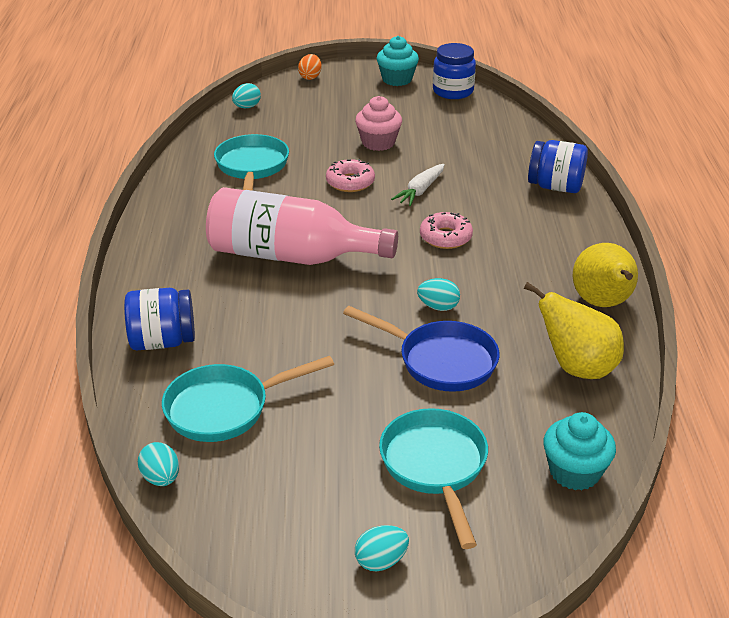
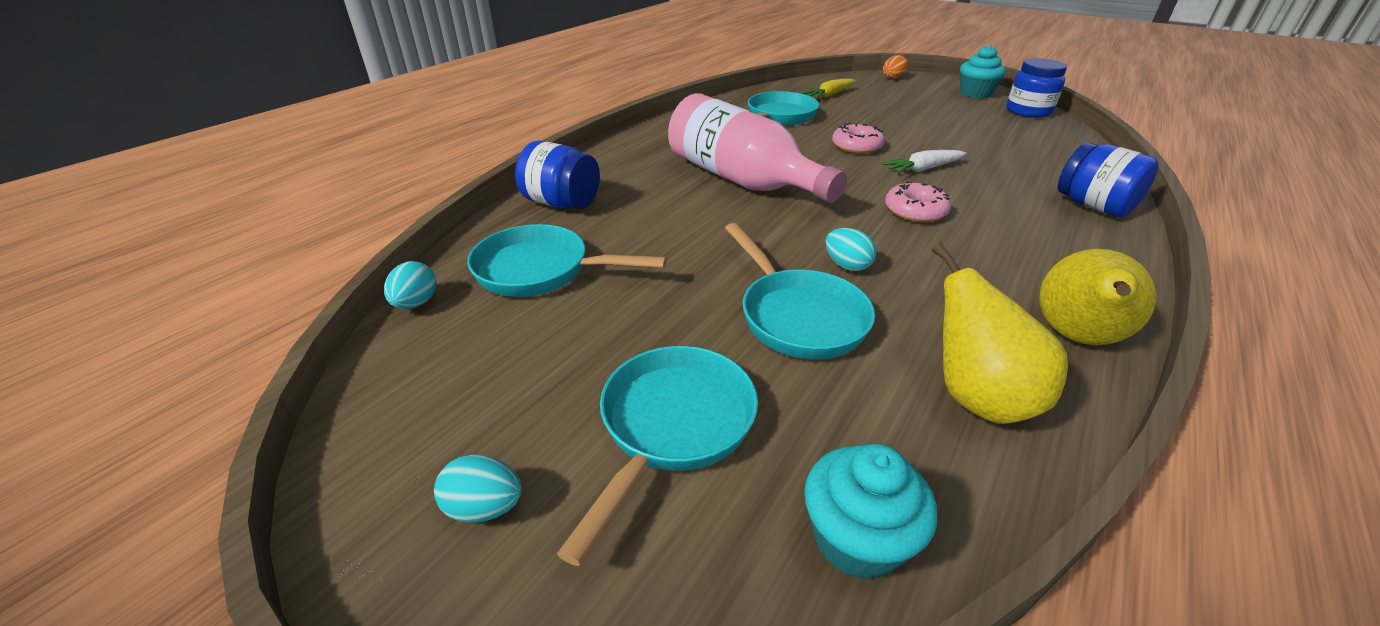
camera: 35 degrees right, 0 degrees up
(247, 107) = (818, 83): turquoise egg -> none
(272, 121) = (830, 95): none -> yellow carrot
(378, 142) = (913, 127): pink cupcake -> none
(440, 361) = (798, 316): blue pan -> turquoise pan

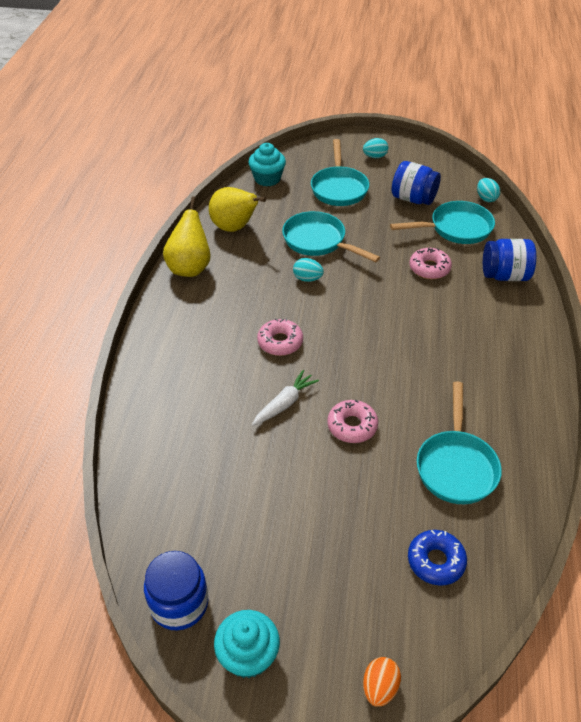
camera: 155 degrees right, 10 degrees up
(648, 233) = (429, 268): none -> pink donut
(742, 180) = (414, 338): pink bottle -> none
(830, 95) = (436, 561): yellow carrot -> blue donut
(1093, 206) = (152, 391): blue jar -> blue jar (413, 199)

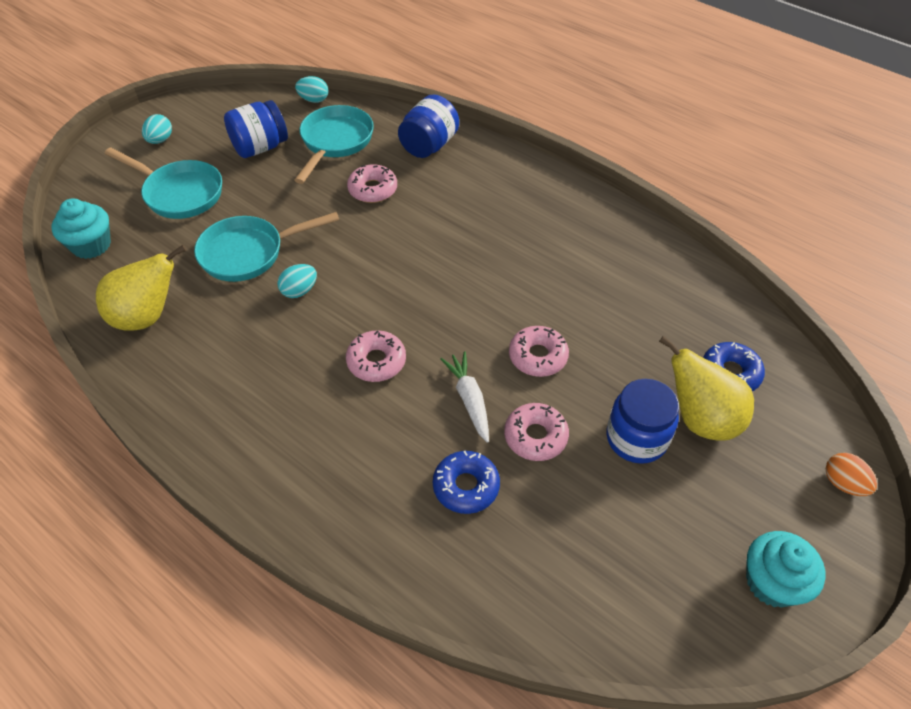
camera: 60 degrees left, 5 degrees up
(179, 603) = (683, 625): blue jar -> blue jar (636, 438)
(190, 268) = (174, 394): yellow pear -> yellow pear (700, 419)
(214, 432) = (466, 486): none -> blue donut
(279, 453) = (535, 436): none -> pink donut
(456, 466) = (633, 303): turquoise pan -> none

